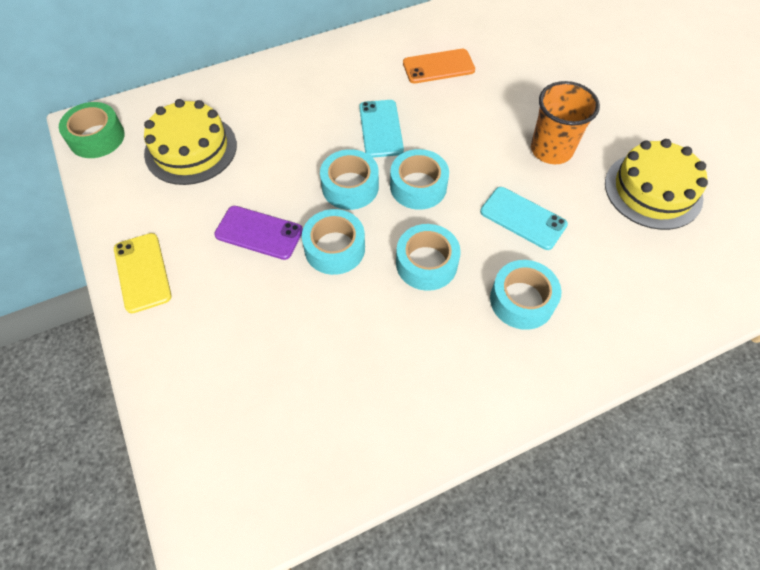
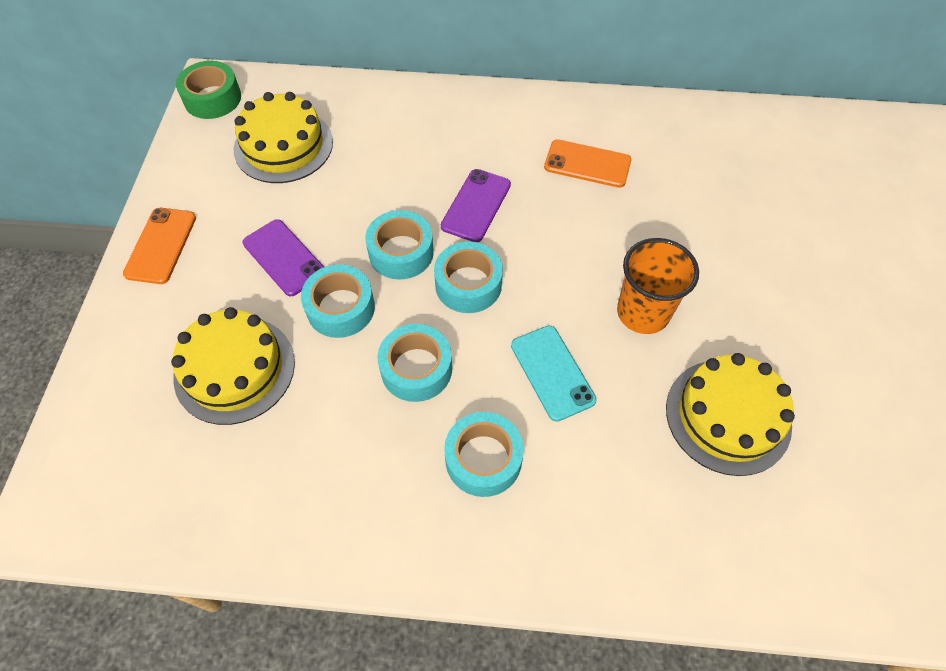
camera: 30 degrees right, 0 degrees up
(142, 272) = (161, 245): yellow phone -> orange phone
(284, 335) = (234, 369): none -> yellow cake
(381, 128) = (476, 205): turquoise phone -> purple phone

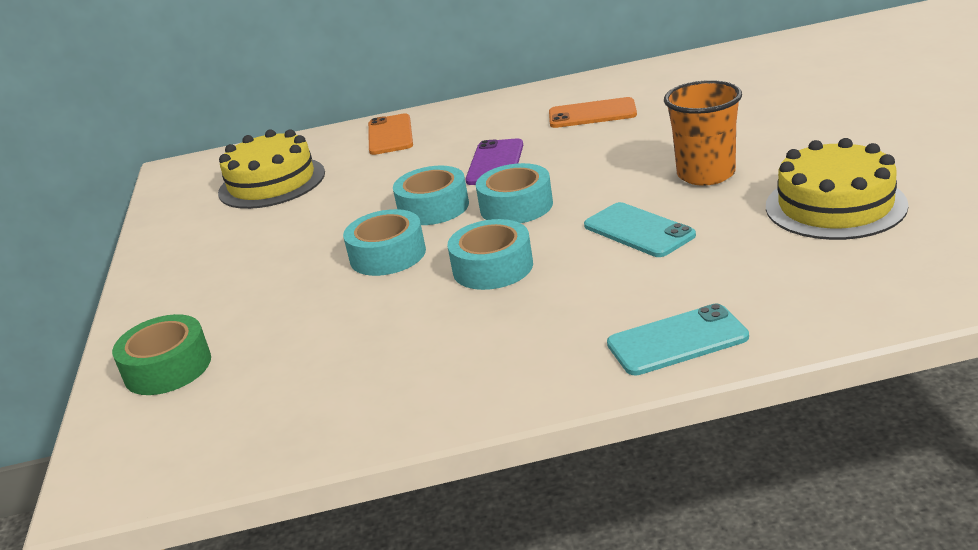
camera: 10 degrees left, 30 degrees down
(161, 245) = (165, 272): orange phone -> orange phone (390, 135)
(212, 98) = (180, 177): green tape -> green tape (168, 368)
(234, 369) = (289, 322): yellow cake -> none
(284, 257) = (308, 243): purple phone -> none
(483, 459) = (601, 299): turquoise tape -> none
(519, 547) = (677, 341): none -> turquoise phone

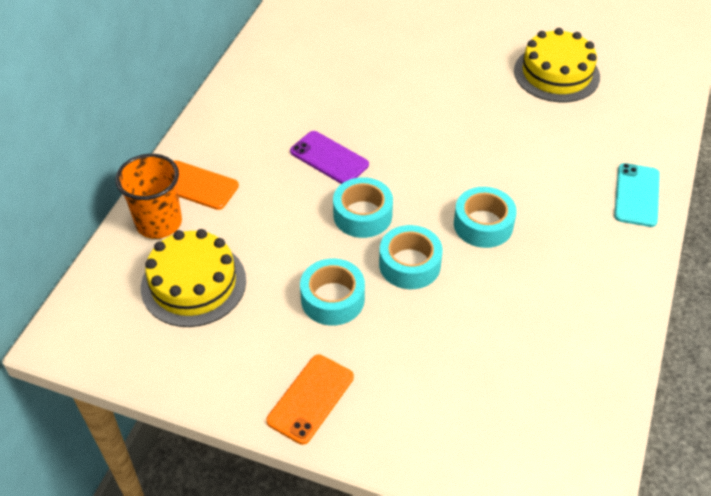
camera: 65 degrees left, 20 degrees up
(168, 368) = (454, 436): green tape -> none
(516, 206) = (410, 179): turquoise tape -> turquoise tape (332, 299)
(592, 114) = (311, 84): orange phone -> orange phone (310, 399)
(638, 230) = (504, 148): turquoise phone -> none
(706, 174) = (465, 90): orange cup -> orange cup (159, 223)

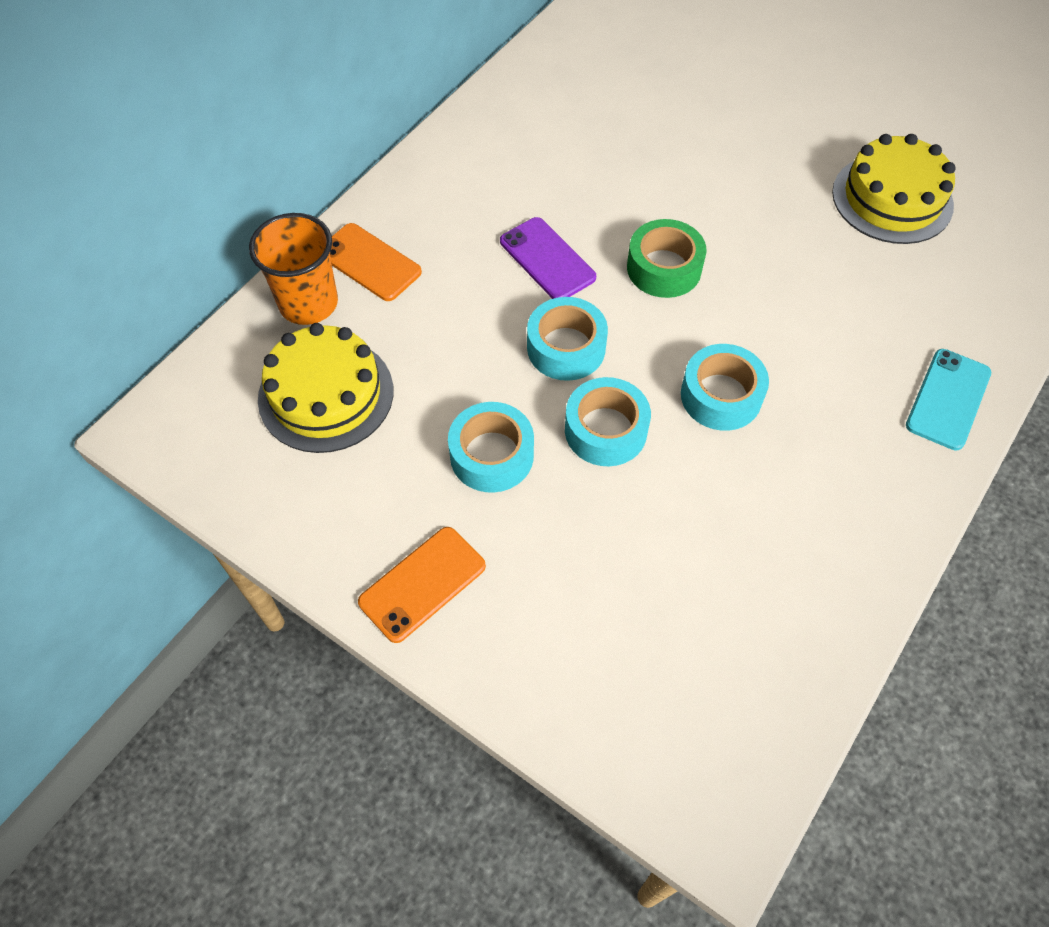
camera: 15 degrees right, 10 degrees up
(415, 148) = (664, 268): none -> green tape

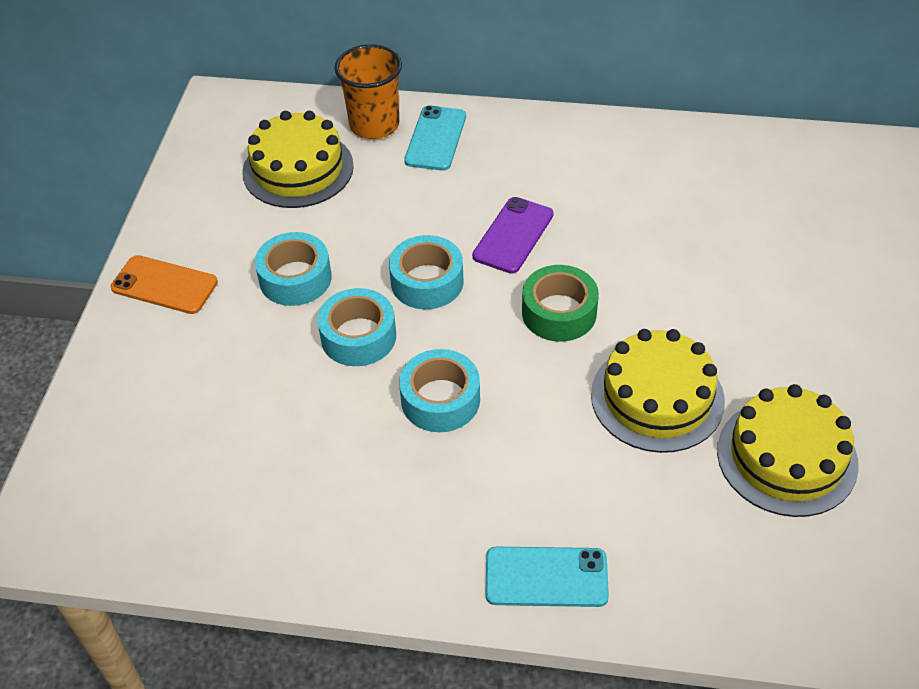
camera: 65 degrees right, 10 degrees down
(369, 262) = (435, 138): orange phone -> turquoise phone
(795, 246) = (657, 397): none -> yellow cake

